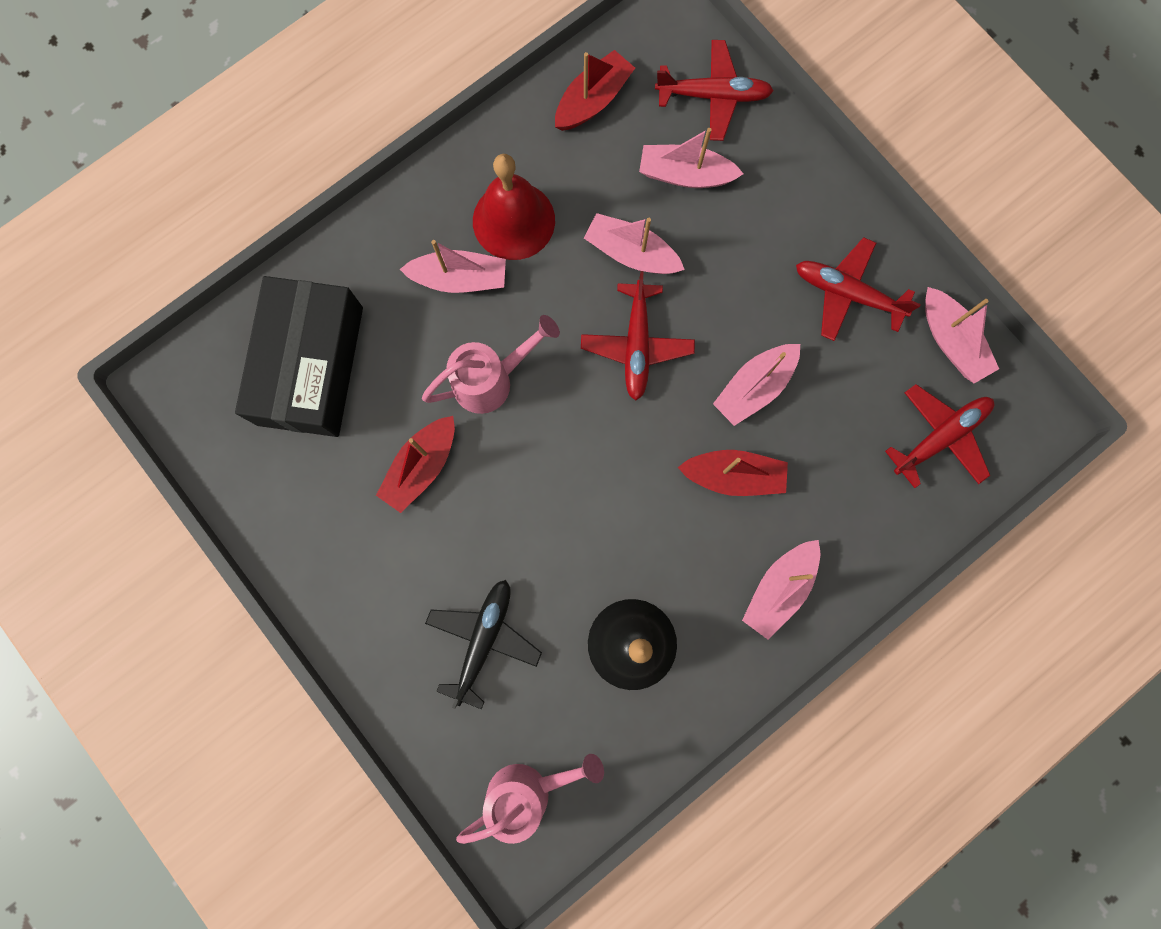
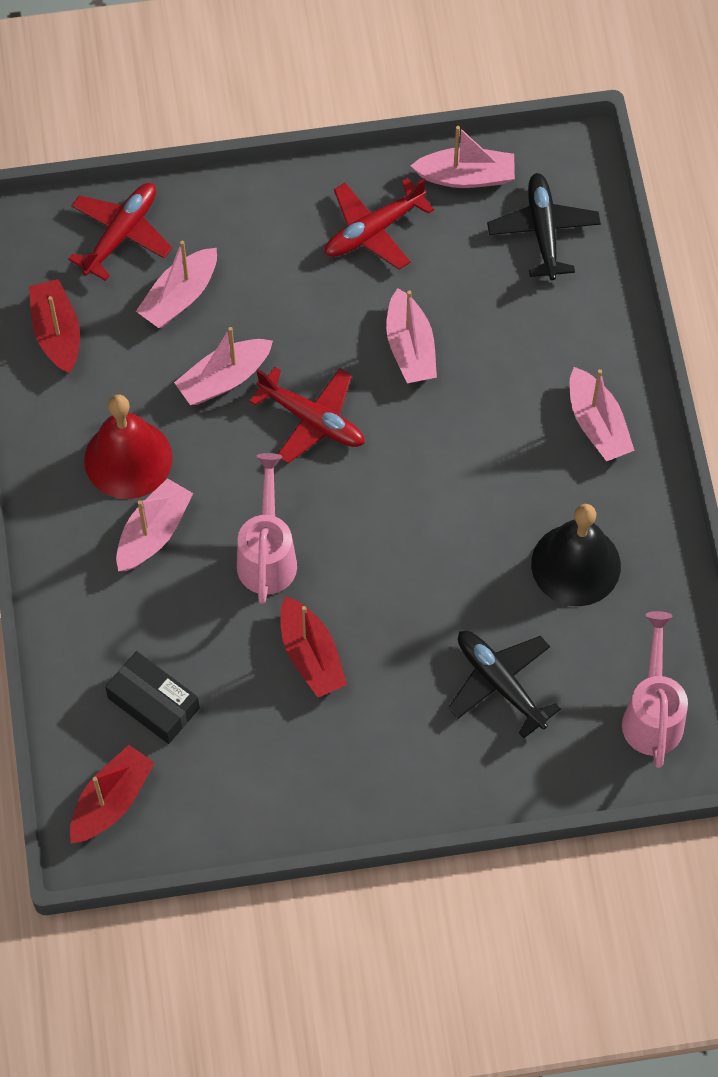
camera: 60 degrees left, 15 degrees down
(310, 365) = (153, 703): black box -> black box, size x0.54
(733, 476) = (478, 406): red boat -> red boat (111, 801)
(940, 437) = (543, 231): red plane -> black plane

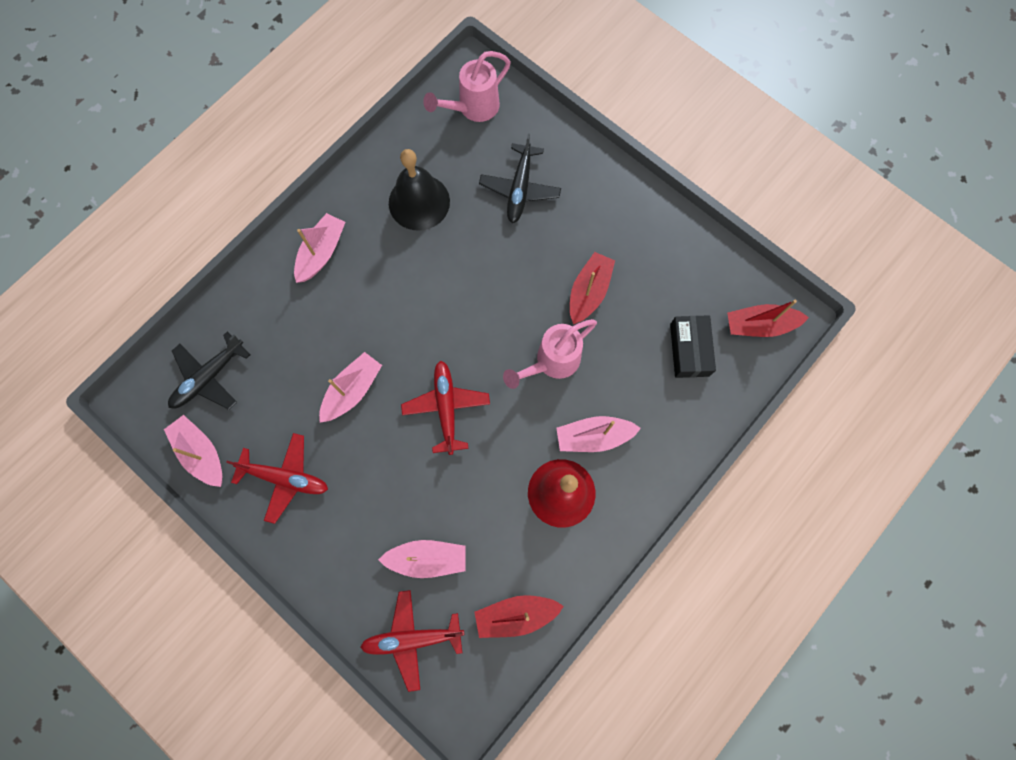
camera: 130 degrees left, 10 degrees up
(57, 333) = (516, 615): red boat -> red boat turned 45 degrees clockwise
(224, 379) = (462, 481): pink boat -> none

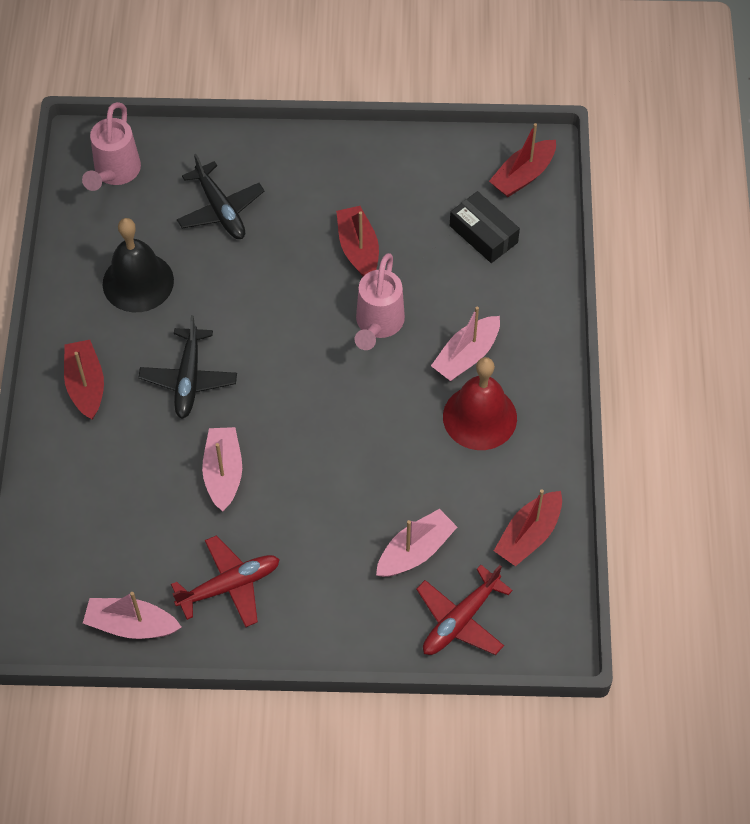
camera: 40 degrees left, 15 degrees down
(209, 377) = (77, 560): black plane -> black plane (189, 379)
(321, 253) = (86, 385): pink boat -> red boat
(446, 407) = (320, 425): red plane -> none

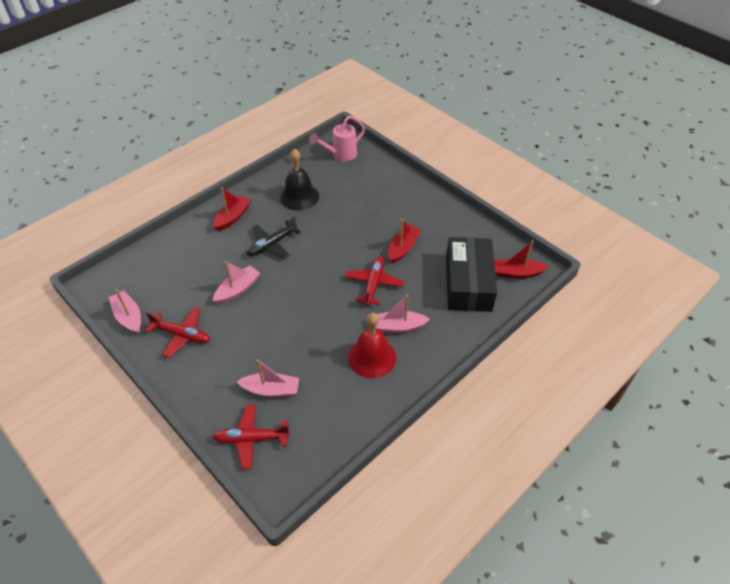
camera: 45 degrees right, 10 degrees down
(220, 209) = (364, 194): black plane -> none
(378, 325) = (373, 283): pink watering can -> red plane
(483, 234) = (468, 283): black box -> black box, size x1.83
(529, 535) = (329, 430): red boat -> none

